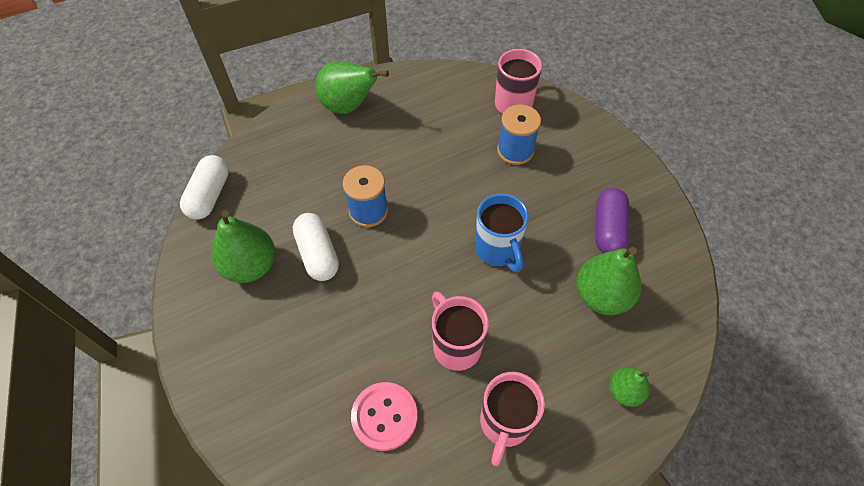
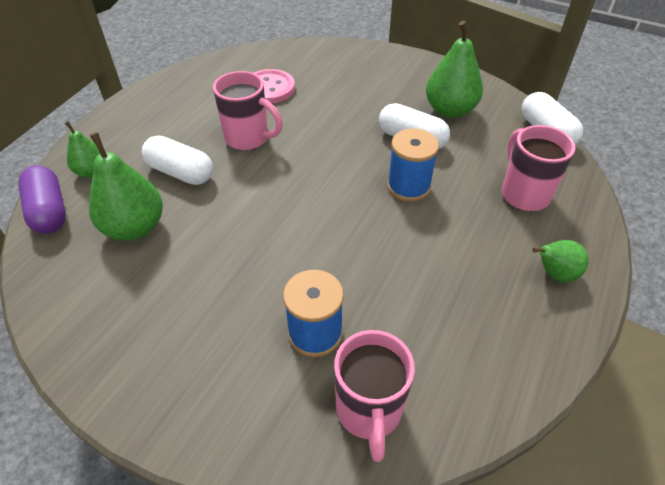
camera: 145 degrees right, 10 degrees down
(348, 106) = (554, 274): green pear -> green pear, size x0.58
(497, 250) = (260, 216): blue mug -> none
(504, 424) = (182, 118): pink mug -> pink mug (523, 193)
(540, 338) = (181, 172): none -> white capsule
(608, 229) = (149, 296): purple capsule -> purple capsule (49, 211)

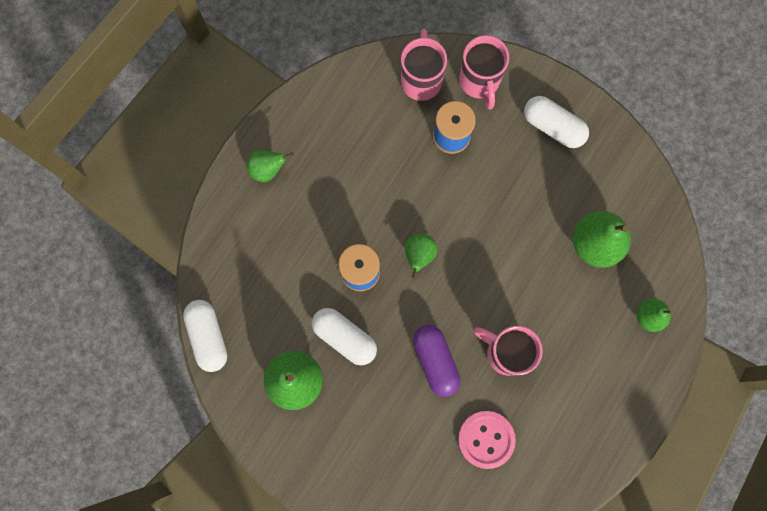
camera: 175 degrees left, 30 degrees up
(49, 211) = (672, 269): purple capsule -> purple capsule (435, 361)
(181, 172) = (566, 308): white capsule -> white capsule (553, 127)
(345, 204) = (419, 255): none -> green pear
(523, 193) = (261, 254): pink mug -> pink mug (479, 82)

